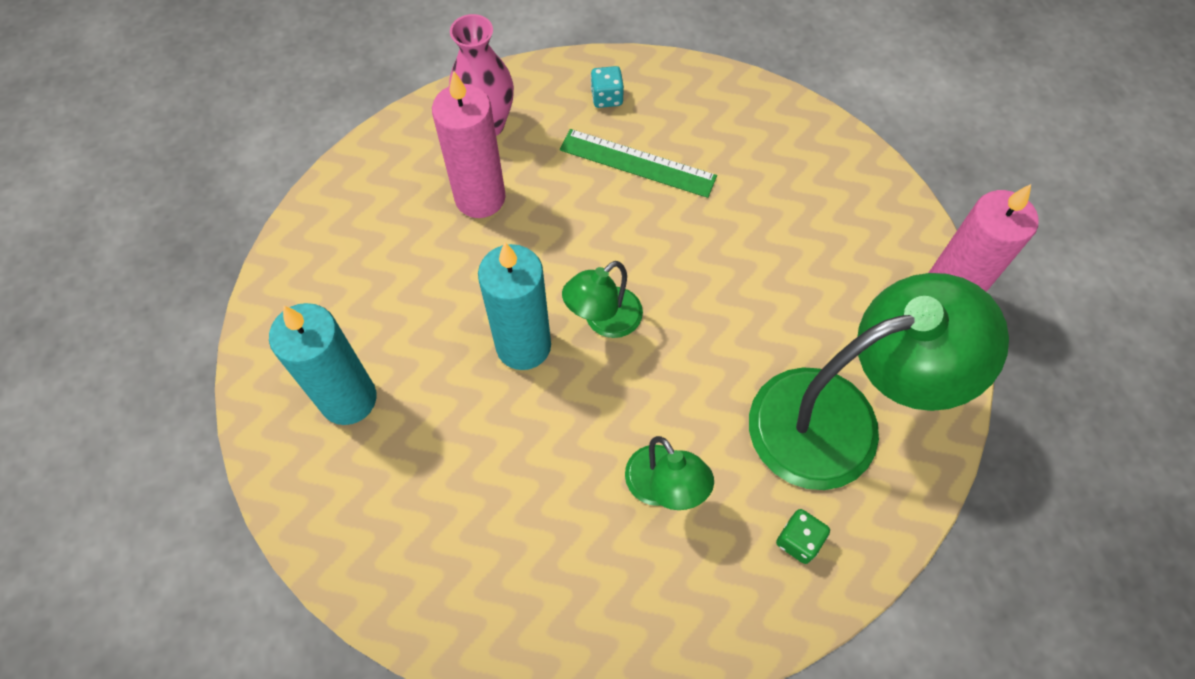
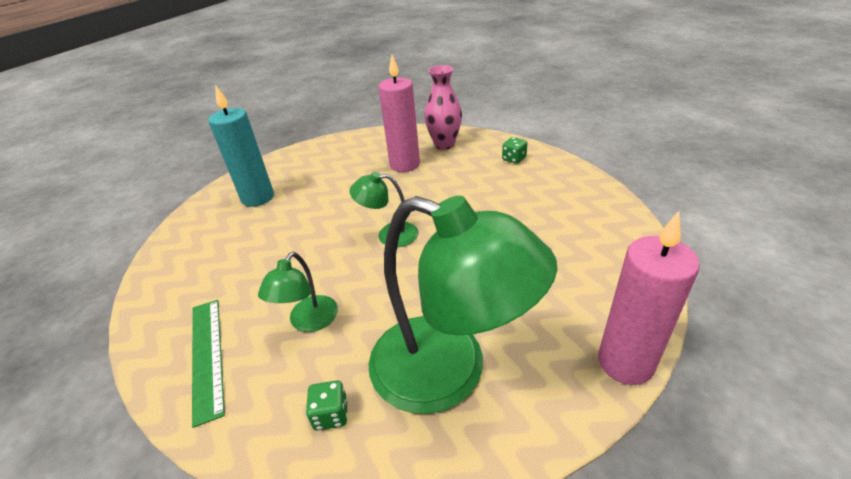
camera: 50 degrees right, 25 degrees down
(523, 346) = (342, 222): turquoise candle -> none
(606, 97) = (514, 159): turquoise dice -> green dice
(637, 163) = (495, 187): green ruler -> green ruler (207, 356)

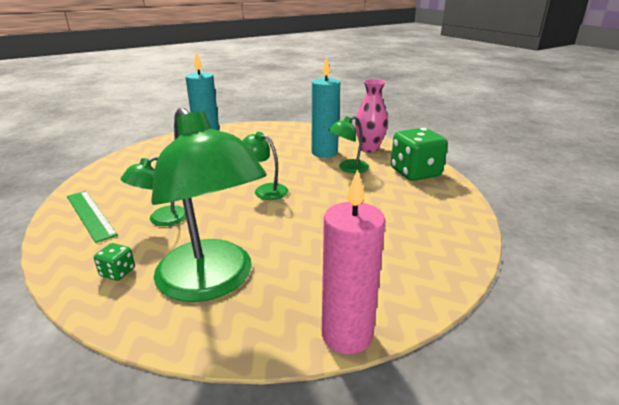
camera: 25 degrees right, 10 degrees down
(207, 356) = (90, 214): green ruler -> green ruler turned 45 degrees counterclockwise
(404, 165) = (324, 153): pink candle -> turquoise candle
(447, 176) = (348, 168): none -> green lamp
(514, 159) = (415, 173): green dice -> green dice, size x2.25

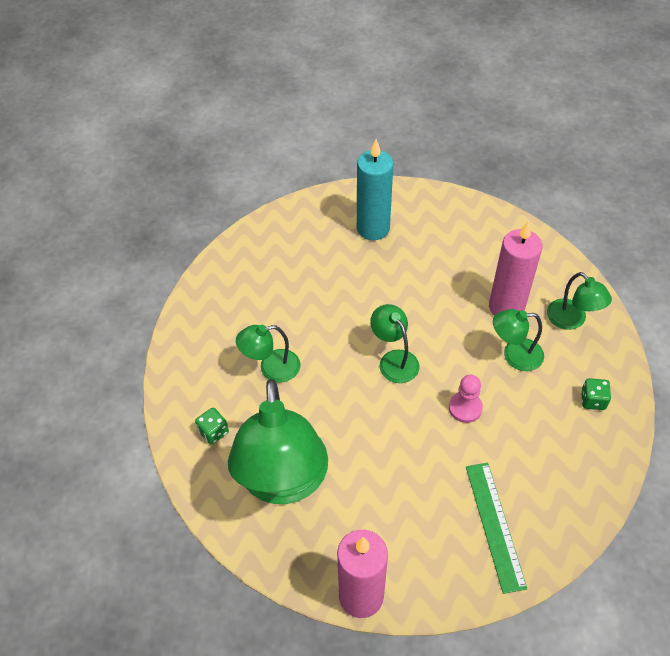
camera: 30 degrees right, 25 degrees up
(90, 214) = (210, 330): green ruler -> green ruler (494, 525)
(324, 153) = (506, 307): turquoise candle -> pink candle
(337, 197) = (465, 408): none -> pink pawn
(369, 148) = (572, 320): pink vase -> green lamp
(415, 173) = (592, 400): green dice -> green dice, size x0.44

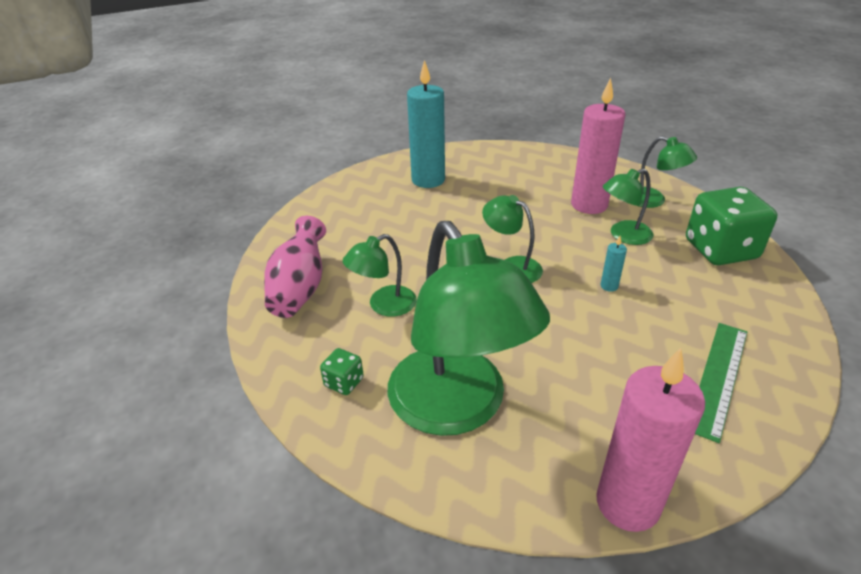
camera: 20 degrees left, 15 degrees down
(213, 328) = (300, 288): none -> pink vase
(465, 408) = (609, 286): pink pawn -> turquoise candle
(494, 525) = (718, 377): green ruler -> green ruler turned 60 degrees clockwise
(592, 400) = (720, 250): green dice -> green dice, size x2.25

